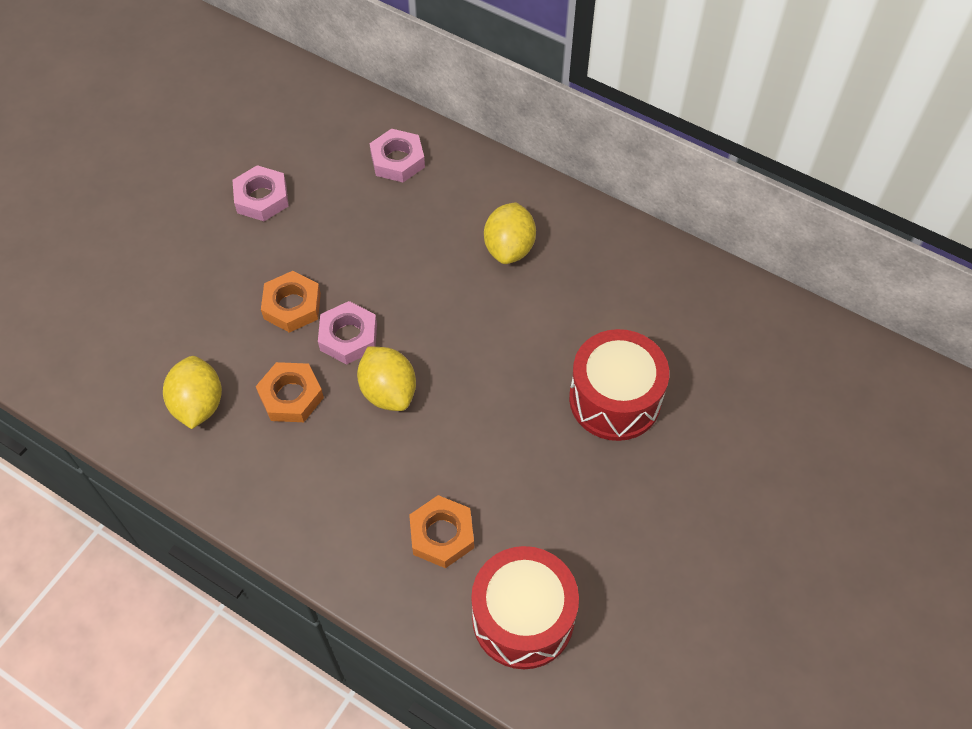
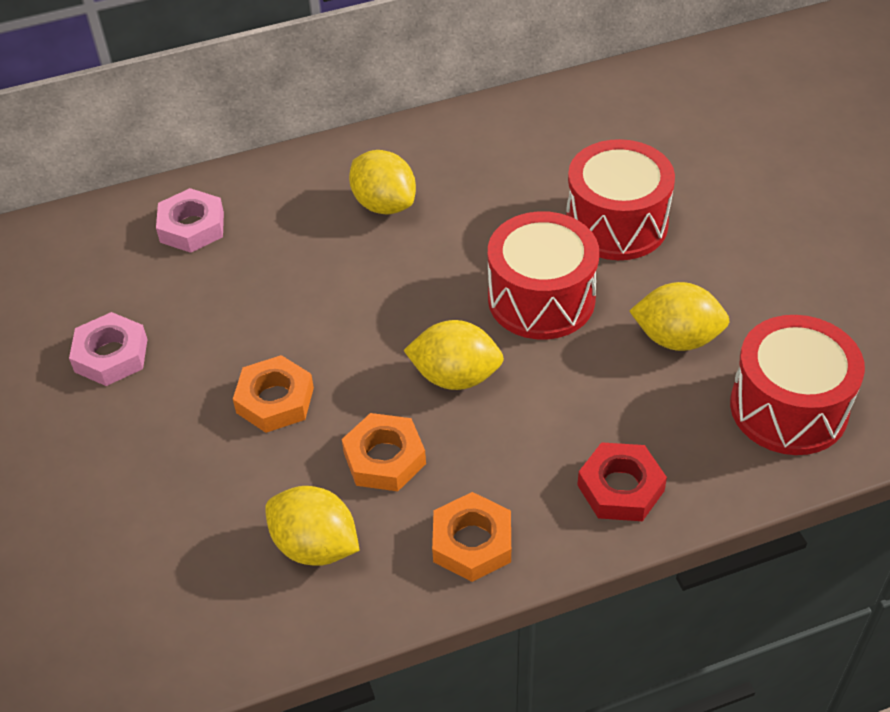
camera: 50 degrees left, 10 degrees down
(348, 337) = (360, 374): pink nut -> none
(367, 549) = (620, 488): none -> red nut
(442, 534) = (652, 420): orange nut -> orange nut (472, 542)
(500, 397) = (541, 299): none -> red drum
(531, 505) = (676, 338): none -> yellow lemon

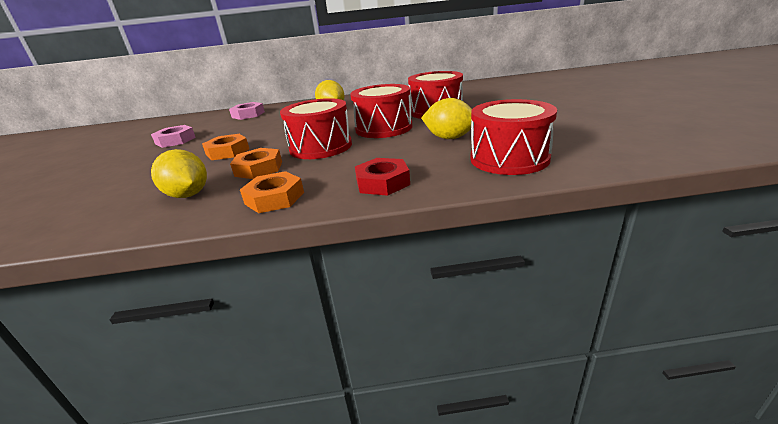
camera: 15 degrees right, 20 degrees down
(455, 376) = (321, 147): yellow lemon -> red drum

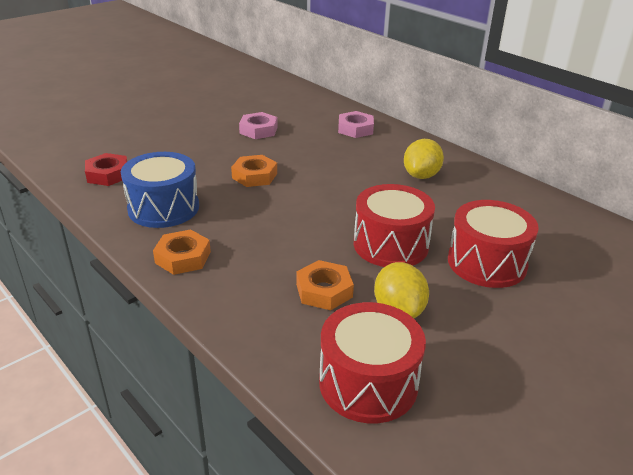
camera: 50 degrees right, 5 degrees up
(188, 195) = (163, 208): yellow lemon -> blue drum
(259, 169) = (231, 216): orange nut -> orange nut (324, 290)
(321, 147) = (305, 226): red drum -> none
(382, 182) = (248, 308): red nut -> red nut (108, 174)

